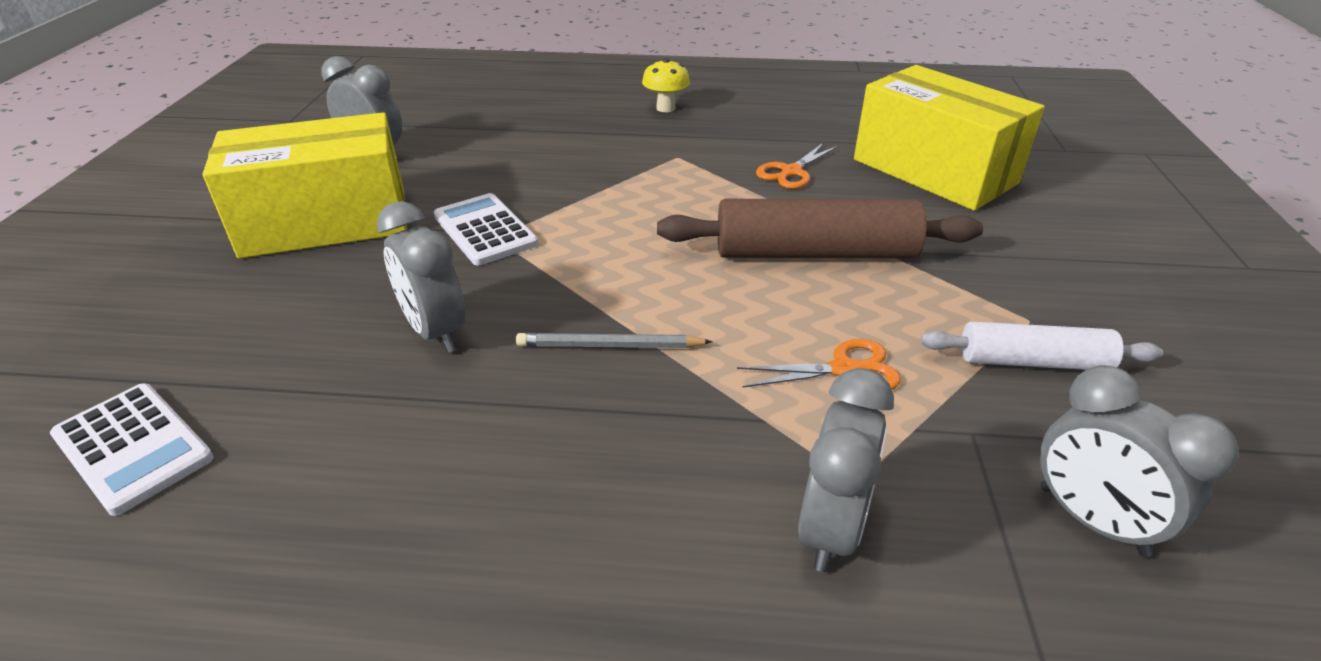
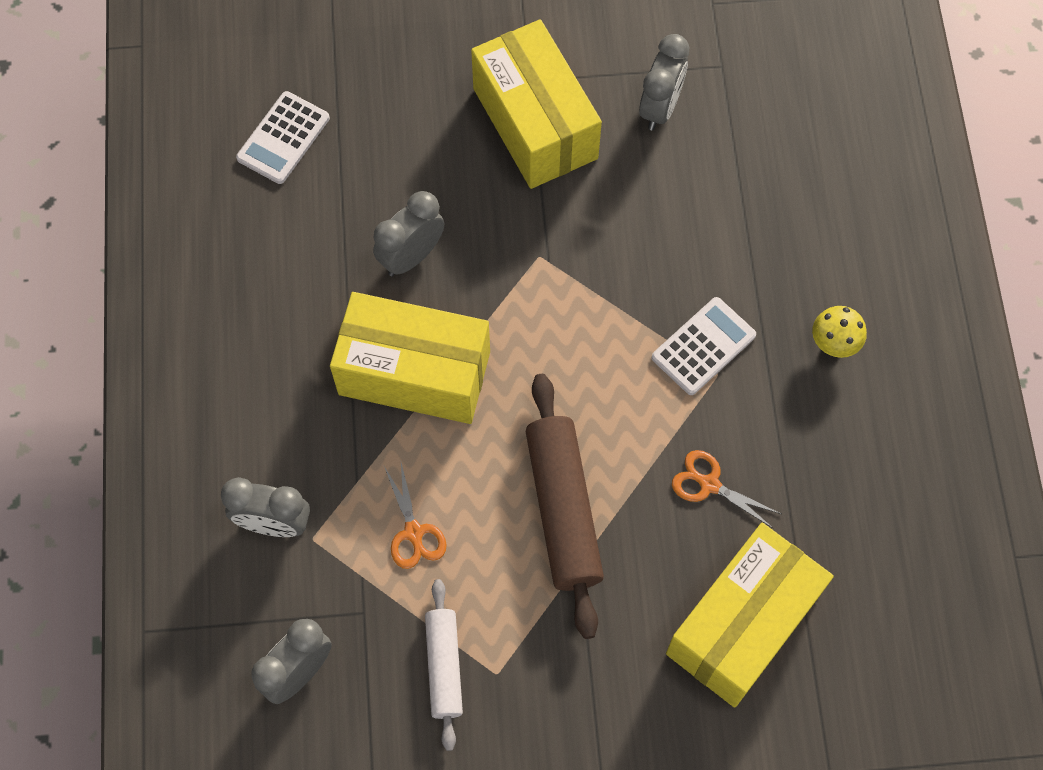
camera: 80 degrees right, 30 degrees up
(485, 230) = (547, 245): white calculator -> white calculator (703, 346)
(609, 346) = (414, 373): grey pencil -> yellow box

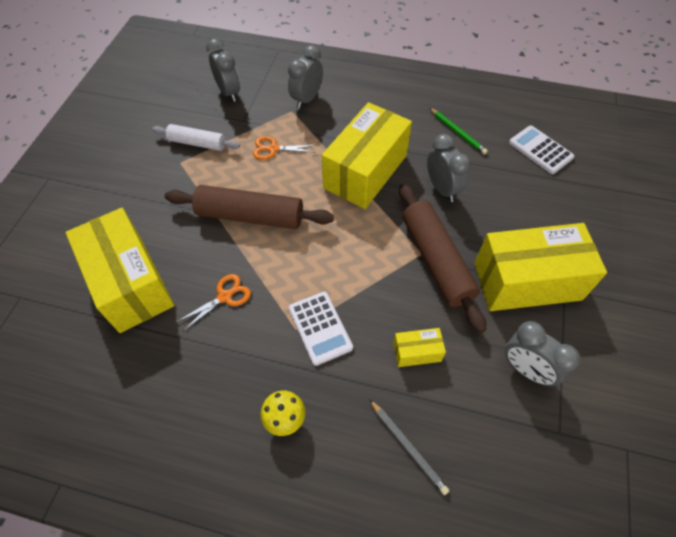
camera: 110 degrees right, 10 degrees down
(281, 260) = (457, 132): none -> green pencil
(544, 235) = (436, 260): none -> brown rolling pin
(688, 226) = (417, 352): none -> yellow box
(804, 208) = (408, 447): none -> grey pencil

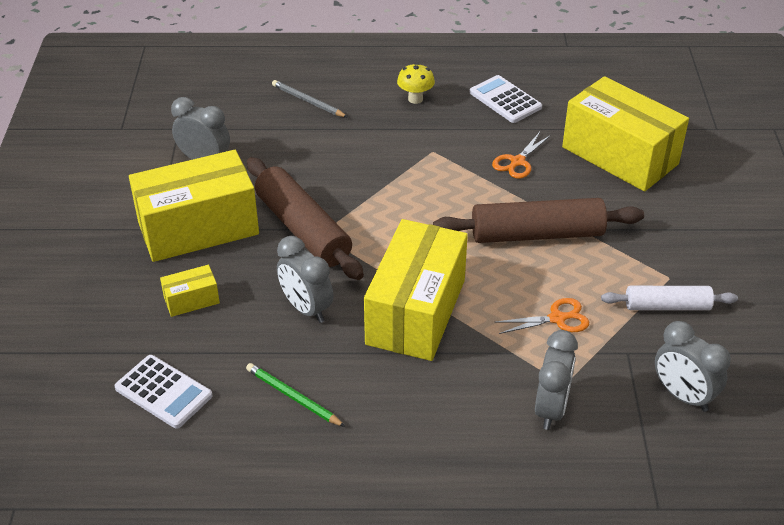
camera: 165 degrees right, 15 degrees down
(320, 328) = (410, 156): white calculator -> white calculator (505, 100)
(417, 352) = (311, 155): yellow box -> yellow box (191, 300)

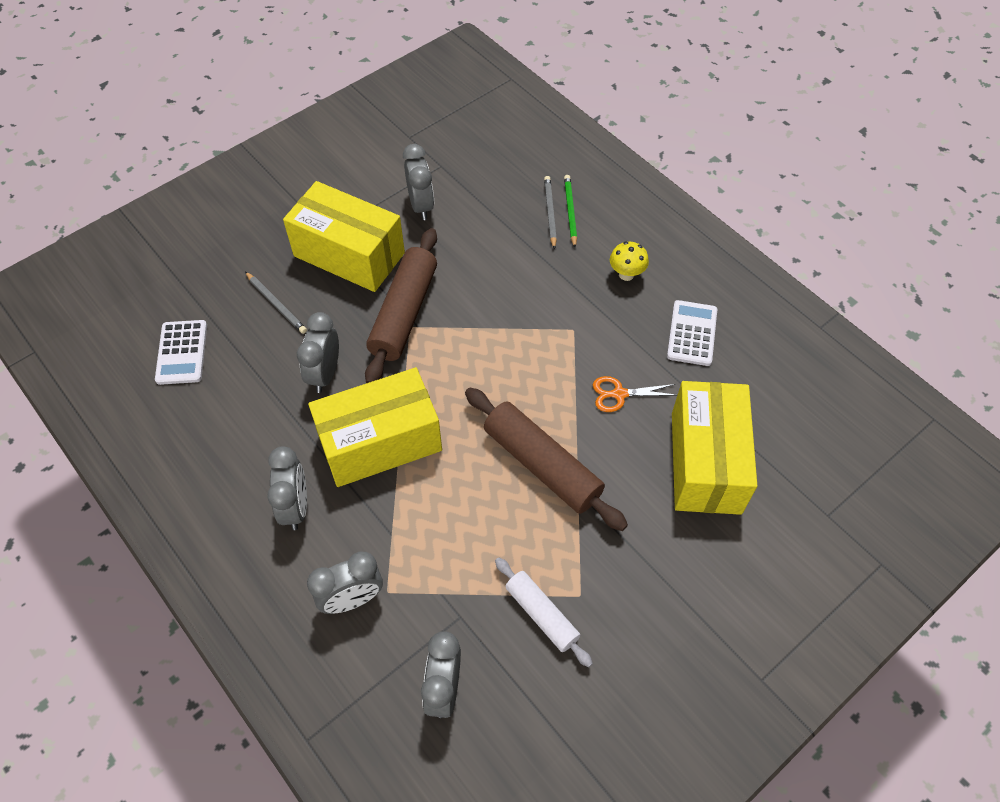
camera: 50 degrees right, 15 degrees up
(191, 300) = (276, 304): yellow box -> grey pencil
(293, 397) = (234, 427): green pencil -> green pencil (570, 211)
(423, 398) = (295, 507): none -> grey clock
(557, 318) = (455, 542): orange scissors -> none

